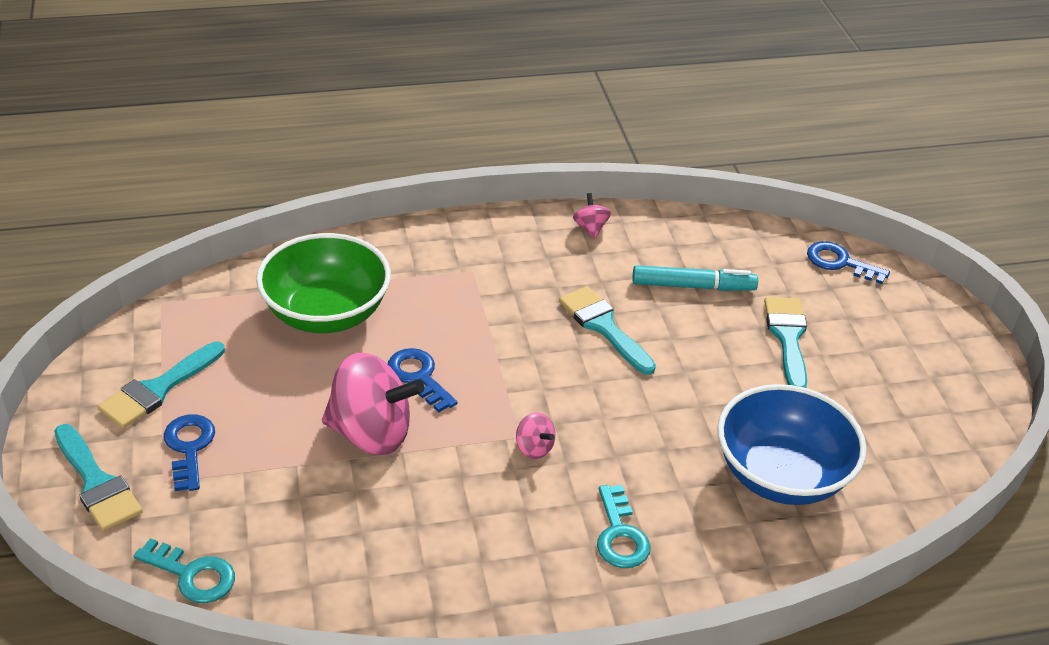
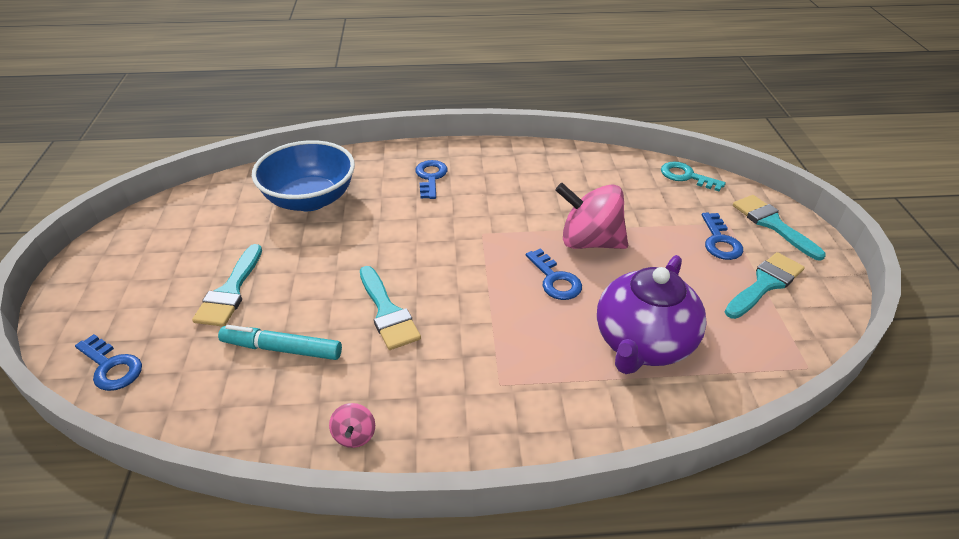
camera: 170 degrees left, 0 degrees up
(326, 313) = (643, 343): green bowl -> purple teapot
(534, 448) = (472, 225): pink spinning top -> none
(620, 535) = (431, 177): turquoise key -> blue key

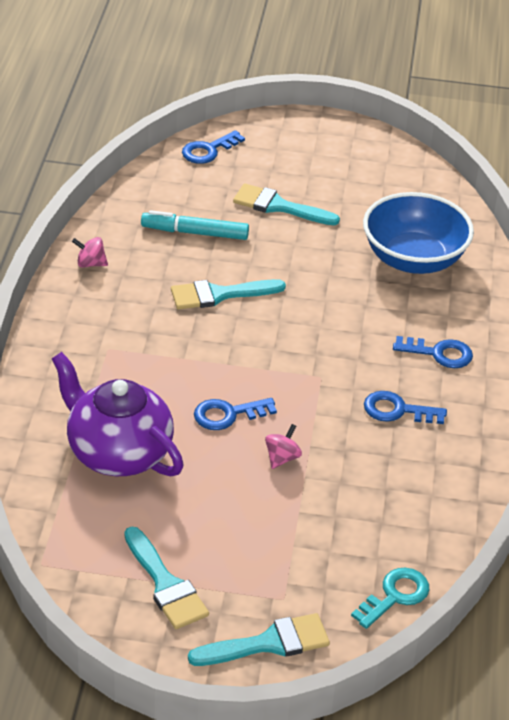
camera: 100 degrees right, 0 degrees up
(283, 349) = (195, 233): turquoise marker -> turquoise marker turned 105 degrees counterclockwise
(589, 242) = (282, 458): pink spinning top -> pink spinning top, size x0.44
(720, 241) = (250, 575): blue key -> blue key (397, 410)

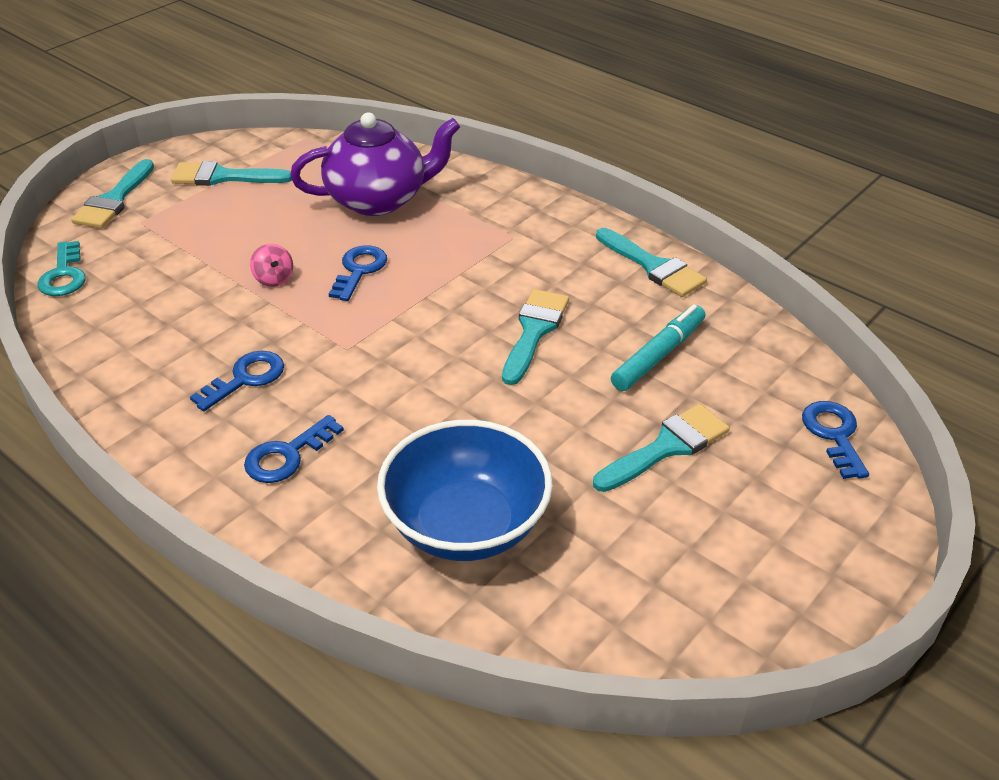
camera: 125 degrees right, 0 degrees up
(90, 264) = (653, 266): pink spinning top -> turquoise brush

